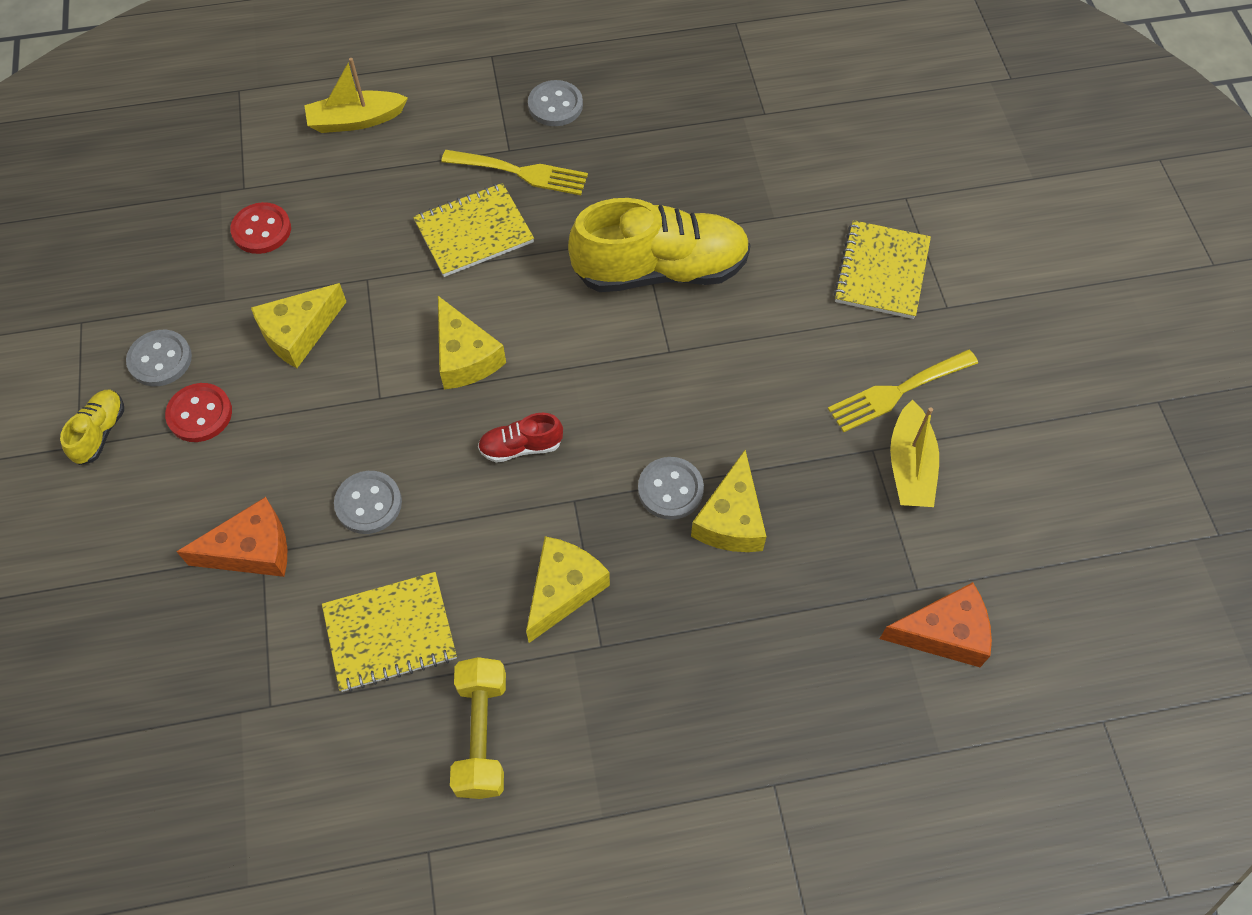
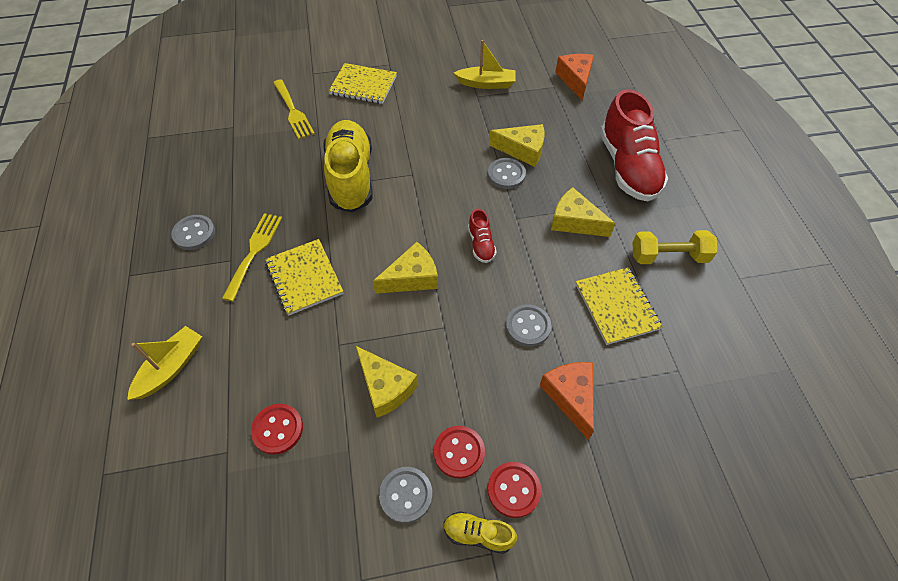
camera: 90 degrees left, 5 degrees down
(142, 472) = (513, 490): none -> red button
(356, 120) = (171, 367): yellow boat -> yellow boat turned 135 degrees counterclockwise
(694, 700) = (628, 167): none -> red shoe
(897, 392) = (442, 85): yellow fork -> yellow fork (293, 111)

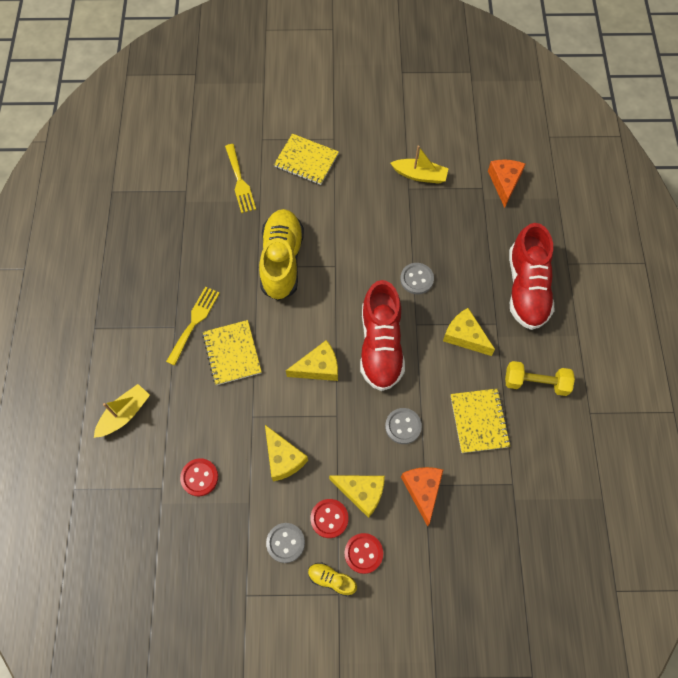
camera: 10 degrees right, 10 degrees up
(194, 233) = (147, 297): grey button -> none
(481, 244) = (380, 345): red shoe -> red shoe, size x2.26
(522, 150) = (437, 255): yellow cheese -> yellow cheese (362, 492)

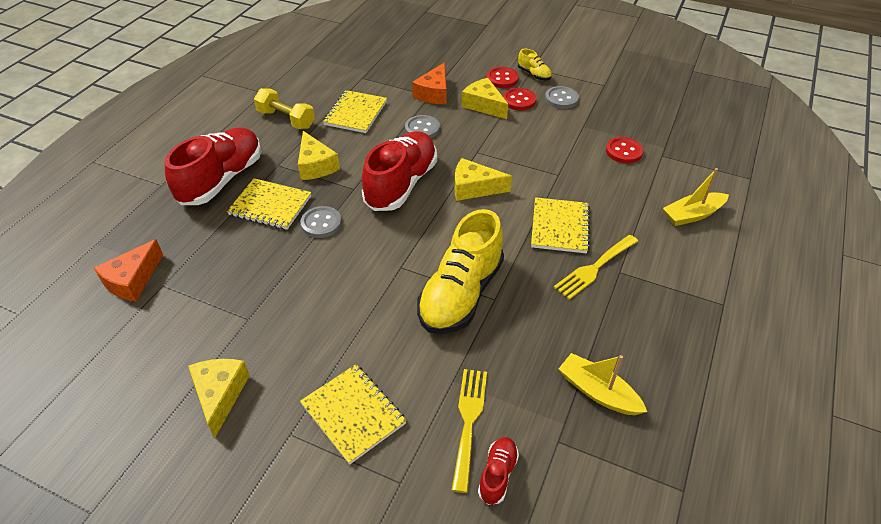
camera: 155 degrees left, 20 degrees down
(213, 161) = (497, 474): none -> red shoe
(283, 458) = (541, 141): yellow cheese -> yellow cheese (220, 395)
(420, 175) = (220, 329): yellow boat -> yellow boat (598, 392)
(467, 279) = (270, 205): none -> yellow notebook

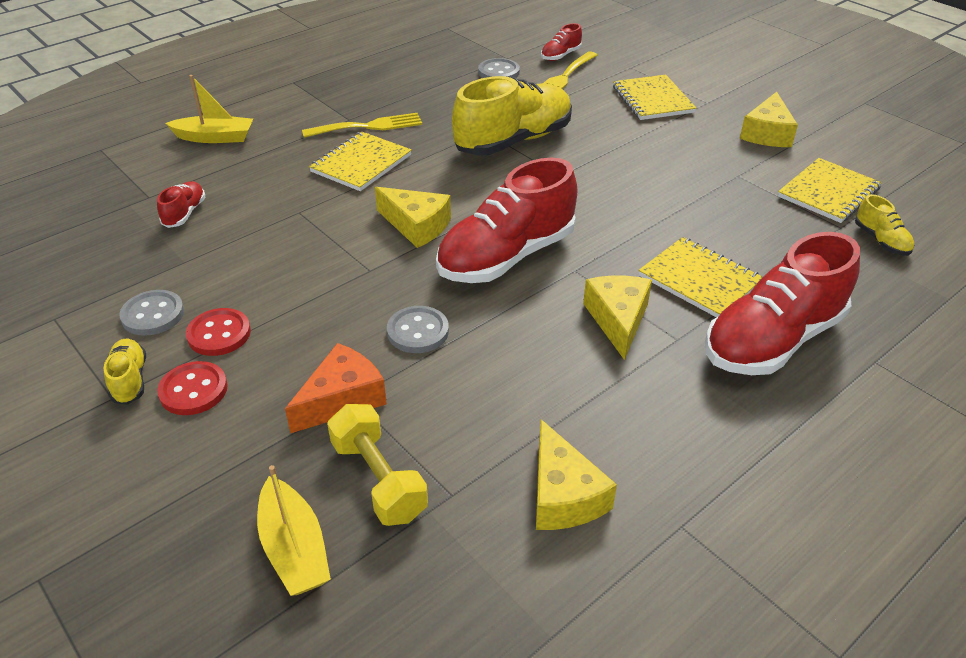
camera: 155 degrees left, 5 degrees down
(132, 280) = (881, 241): orange cheese -> yellow shoe
(286, 119) = (646, 430): yellow dumbbell -> yellow dumbbell (378, 479)
(321, 223) = (634, 239): grey button -> grey button (498, 72)
(356, 113) = (510, 400): yellow notebook -> yellow notebook (828, 192)
(484, 105) = (283, 343): yellow cheese -> yellow cheese (563, 495)
(598, 392) = (454, 68): yellow boat -> yellow boat (294, 549)
(624, 151) = (185, 213): red button -> red shoe

